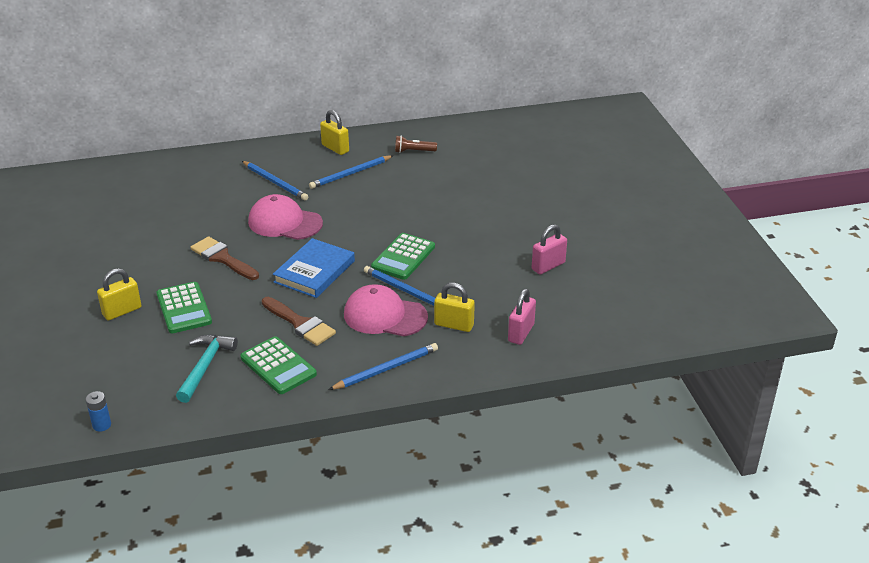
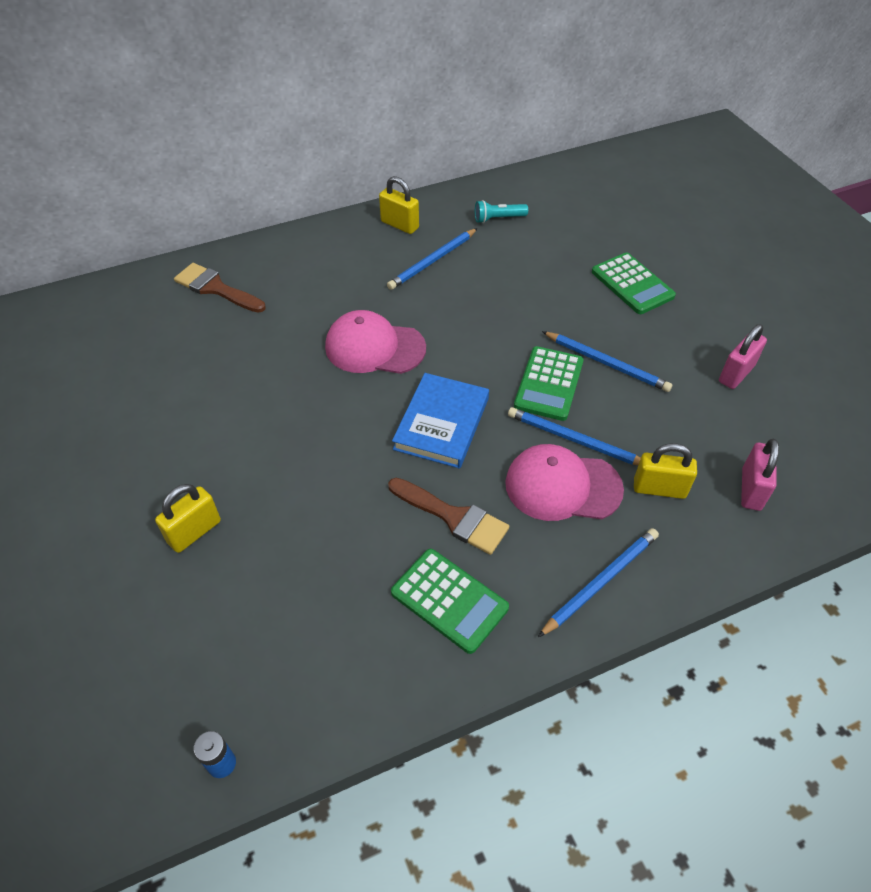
camera: 10 degrees left, 15 degrees up
(184, 308) = (282, 513): green calculator -> green calculator (632, 284)
(205, 366) = (345, 618): turquoise hammer -> none
(222, 258) = (309, 417): brown brush -> brown brush (216, 288)
(275, 182) = (341, 285): blue pencil -> blue pencil (607, 363)
(413, 151) = (498, 218): brown flashlight -> turquoise flashlight

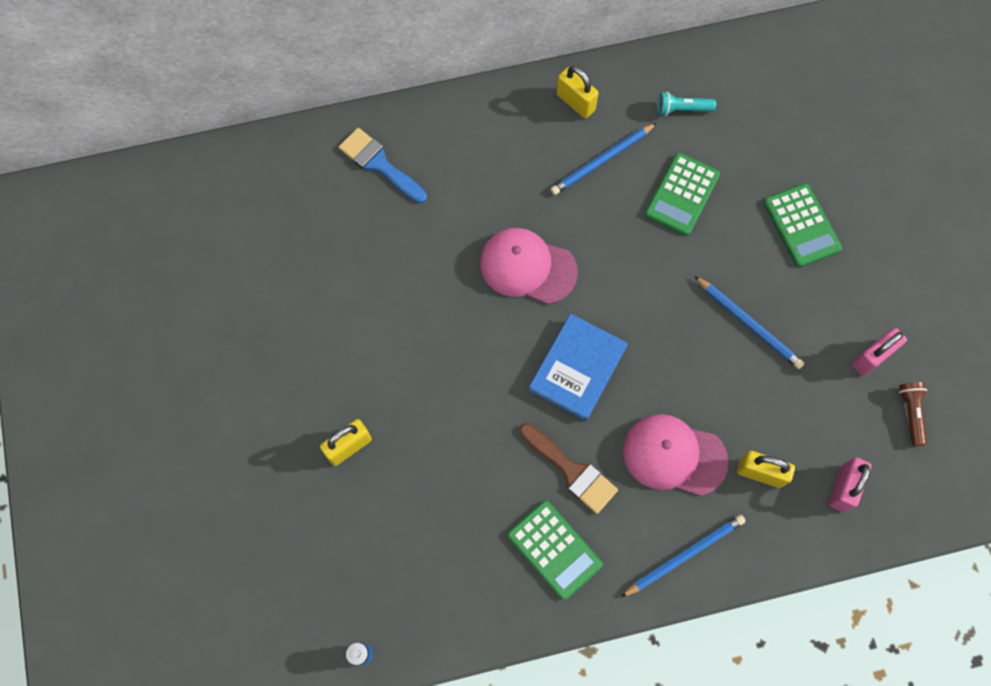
camera: 10 degrees right, 20 degrees up
(216, 288) = (379, 164): brown brush -> blue brush
(549, 384) = (687, 339): green calculator -> green calculator (682, 195)
(575, 440) = (696, 408): blue pencil -> none
(793, 414) = (911, 413): none -> brown flashlight

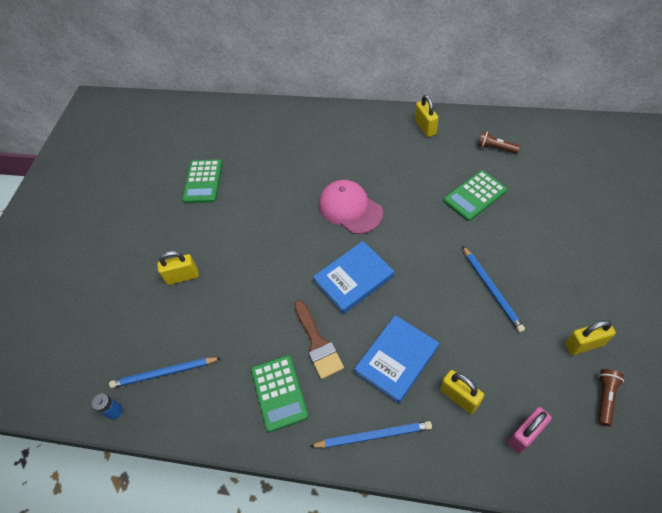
camera: 30 degrees right, 15 degrees down
(379, 164) = (288, 129): blue brush -> none
(602, 161) = (428, 163): blue pencil -> blue pencil (164, 373)
(674, 455) = (397, 360): pink cap -> blue book
(682, 109) = (495, 148): turquoise flashlight -> brown flashlight
(801, 225) = (557, 238): green calculator -> green calculator (203, 181)
(872, 357) = (584, 344): pink padlock -> yellow padlock

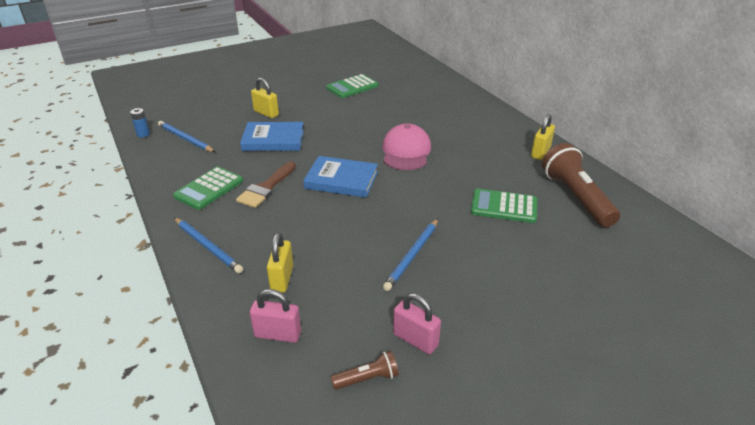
camera: 45 degrees right, 20 degrees down
(397, 360) = (287, 231): blue book -> blue book (273, 140)
(495, 148) = (576, 197): brown flashlight -> brown flashlight, size x2.12
(584, 344) = (415, 340): yellow padlock -> pink padlock

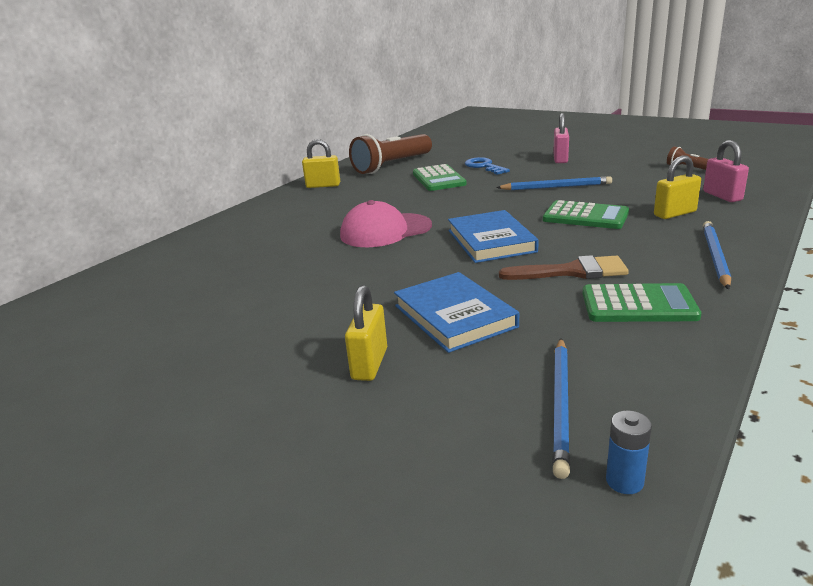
camera: 115 degrees left, 10 degrees down
(352, 87) = (195, 323): green calculator -> green calculator (585, 216)
(415, 340) = (635, 167): pink padlock -> pink padlock (560, 159)
(521, 245) = (484, 166): none -> blue key

